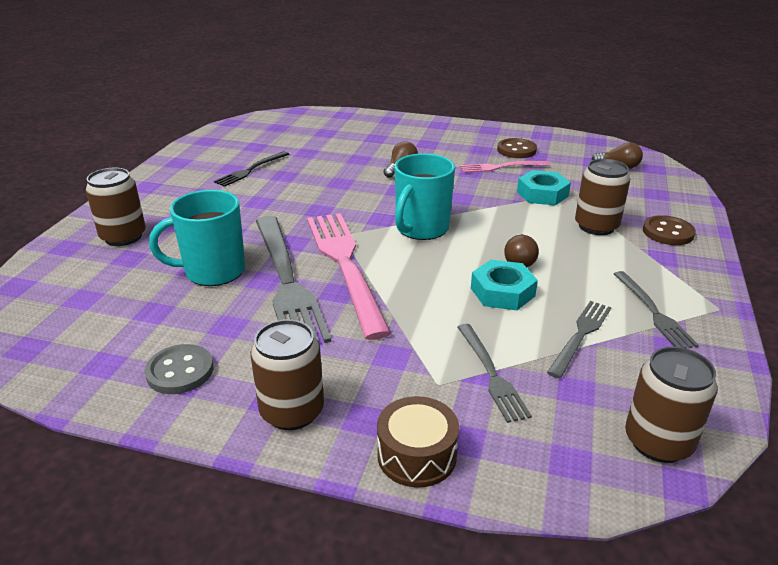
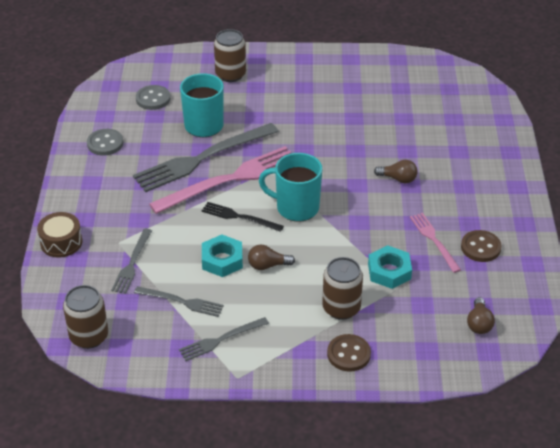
camera: 75 degrees right, 10 degrees up
(110, 308) = (153, 99): none -> grey button
(251, 170) = (355, 98): black fork -> black fork (239, 217)
(292, 411) = (83, 191): brown can -> none
(491, 374) = (132, 263): grey fork -> grey fork turned 45 degrees counterclockwise

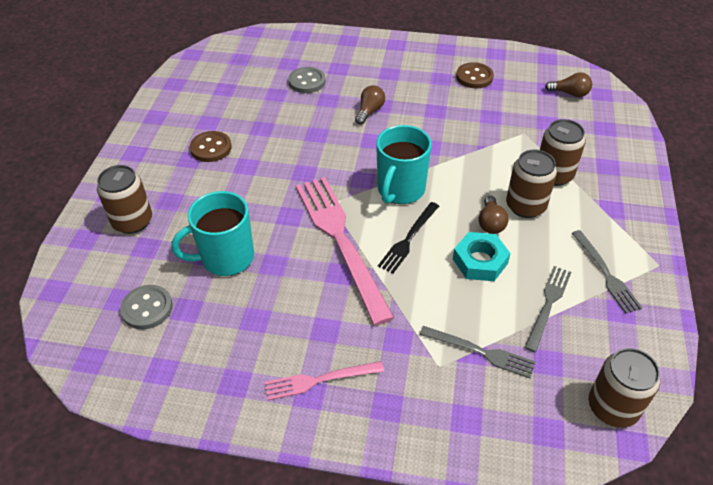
camera: 80 degrees left, 5 degrees up
(61, 242) = (432, 437): brown drum -> none
(105, 143) = (227, 372): grey button -> grey button (307, 81)
(202, 158) = (293, 264): grey fork -> none
(293, 288) = (525, 206): none -> brown can
(348, 354) = (615, 178): brown button -> brown button (211, 148)
(389, 271) = (503, 136): turquoise nut -> none
(434, 240) = (462, 102): pink fork -> pink fork (320, 380)

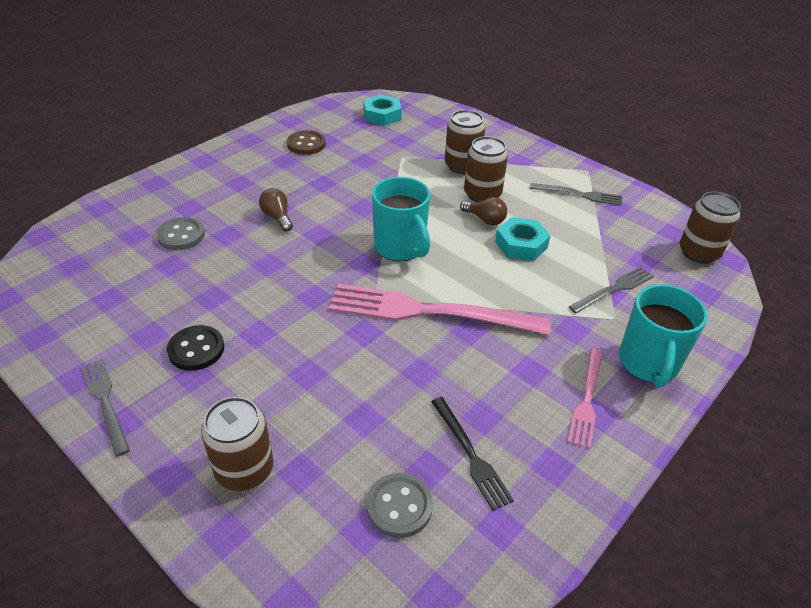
camera: 60 degrees left, 5 degrees down
(211, 148) = (196, 349): brown button -> black button
(226, 258) = (380, 405): turquoise mug -> turquoise mug (648, 363)
(408, 239) = (463, 270): black fork -> black fork (470, 454)
(548, 305) = (590, 234): grey fork -> grey fork (105, 402)
(570, 93) = (382, 115): brown light bulb -> turquoise nut

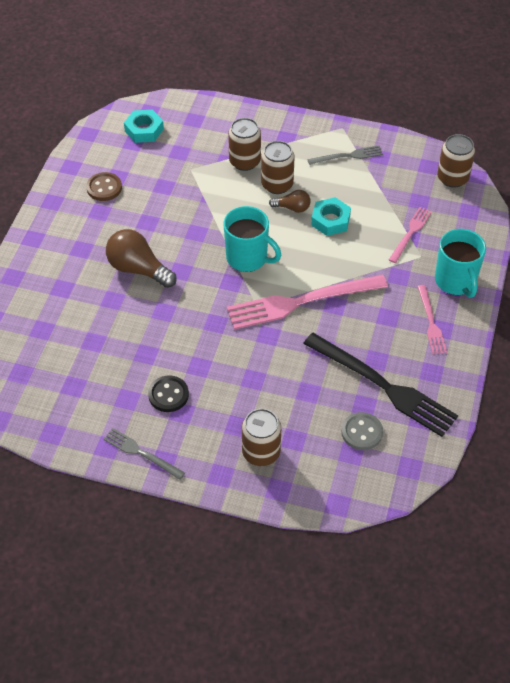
camera: 25 degrees left, 10 degrees up
(181, 235) = (79, 315): grey button -> none
(277, 217) = (138, 269): brown light bulb -> brown light bulb, size x1.81
(470, 454) = (383, 386): black fork -> black fork, size x1.95
(613, 289) = (410, 233): grey fork -> pink fork

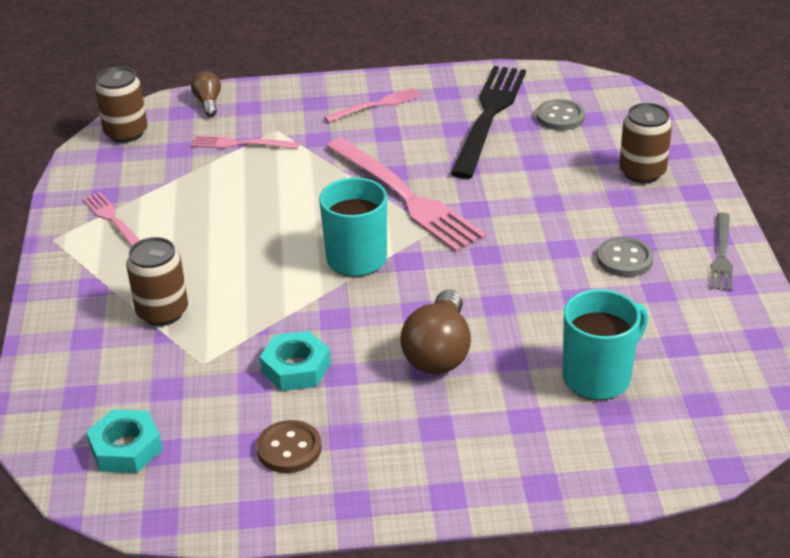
camera: 110 degrees left, 15 degrees down
(168, 395) = (624, 259): black button -> grey button
(277, 184) = (200, 268): brown can -> none
(292, 208) = (241, 244): brown light bulb -> brown light bulb (208, 103)
(330, 220) = (249, 207): turquoise nut -> turquoise nut (296, 368)
(347, 156) = (114, 221): grey fork -> pink fork
(455, 281) = (304, 101): turquoise mug -> turquoise mug (598, 377)

